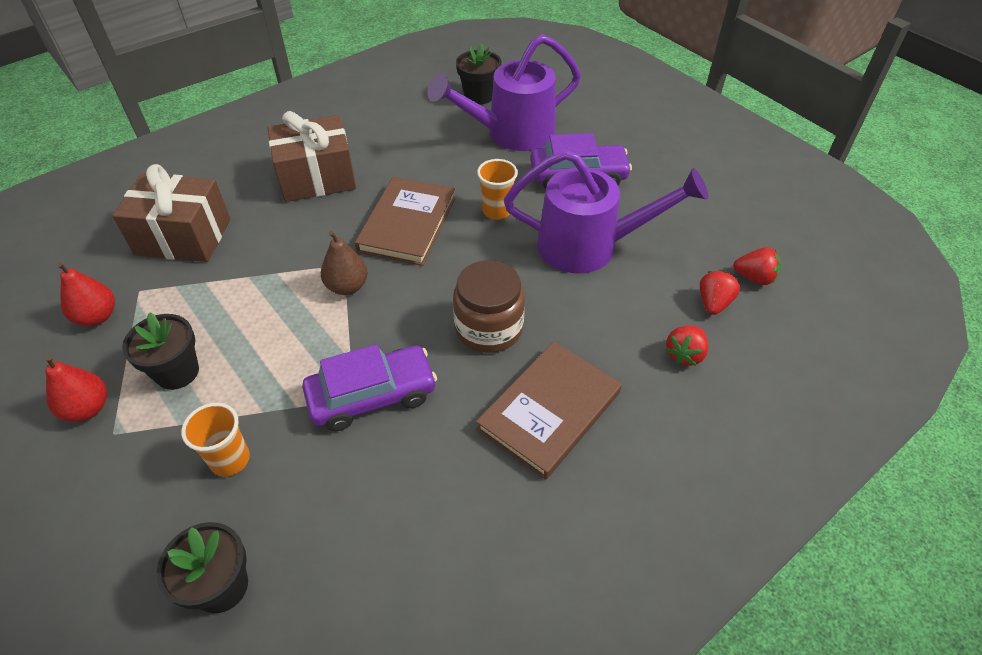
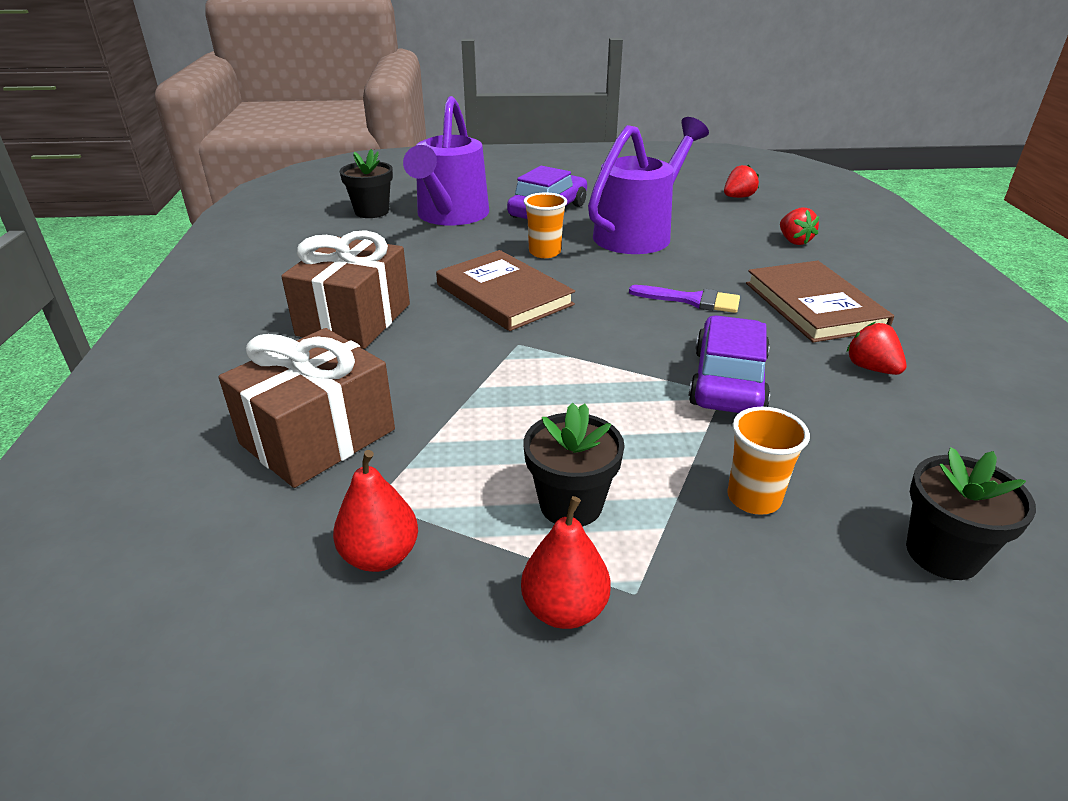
camera: 55 degrees left, 15 degrees down
(347, 286) = (555, 351): brown pear -> none
(489, 328) = (692, 300): brown jar -> purple brush
(713, 303) = (750, 216): red strawberry -> red strawberry (871, 368)

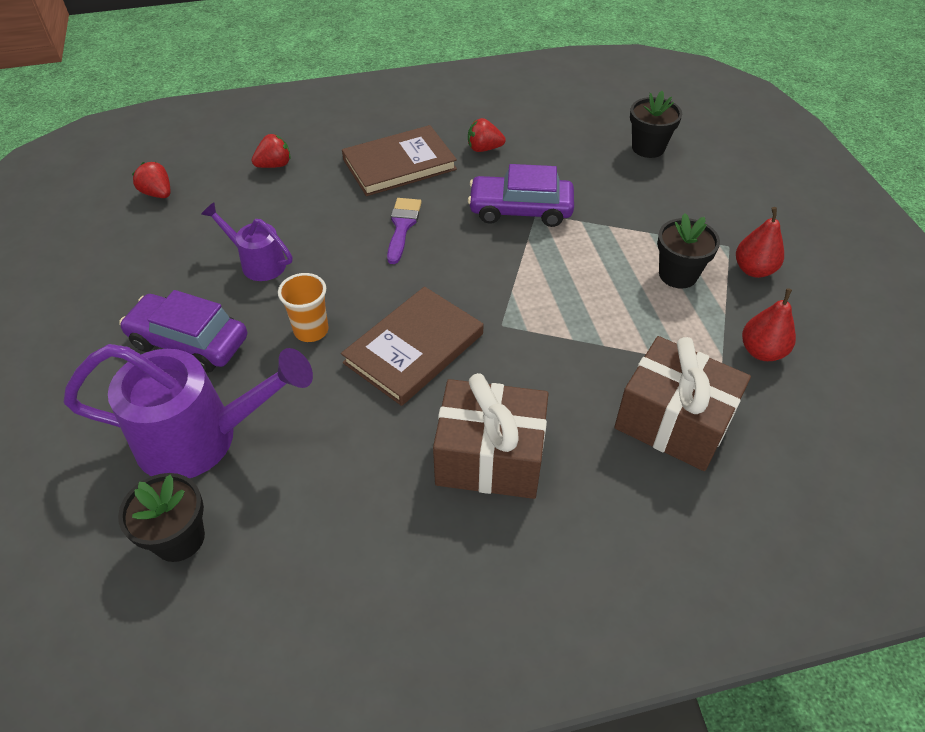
camera: 100 degrees left, 15 degrees up
(639, 233) = (257, 262): purple watering can -> purple watering can, size x0.54
(753, 498) = (637, 204): orange cup -> none
(871, 368) = (484, 149): red strawberry -> red strawberry turned 45 degrees clockwise

